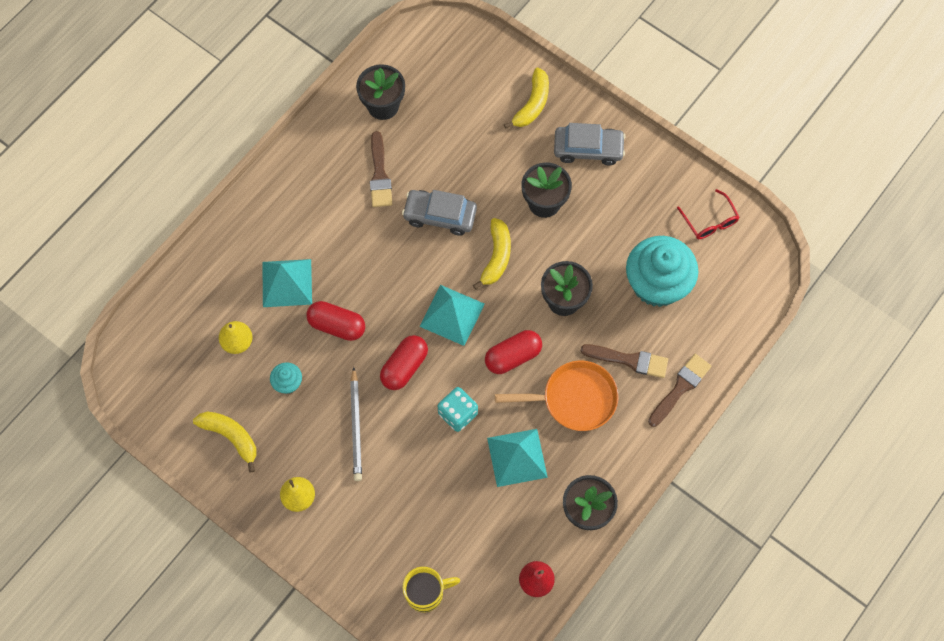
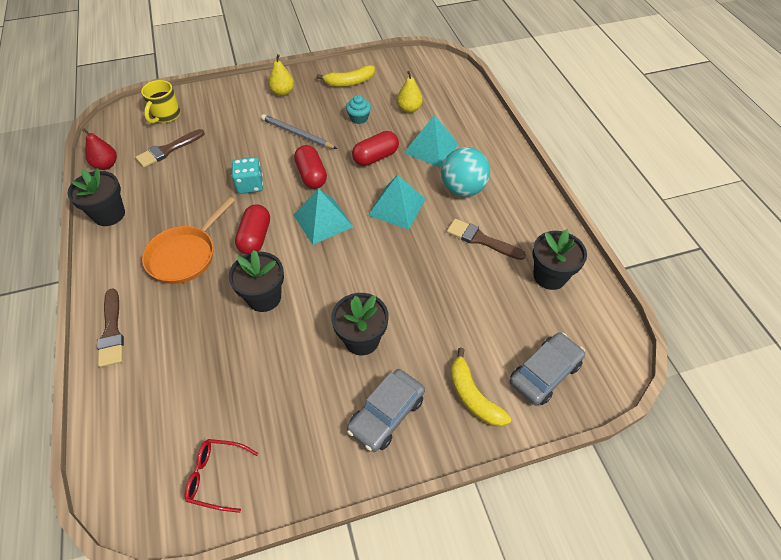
camera: 125 degrees right, 15 degrees down
(326, 222) = (463, 189): none -> turquoise ball
(440, 216) = (412, 258): grey car -> grey car (544, 373)
(496, 257) = (343, 274): yellow banana -> none
(517, 457) = (186, 199): turquoise pyramid -> turquoise pyramid (397, 207)
(629, 360) = (171, 310): brown brush -> brown brush (168, 150)
(657, 283) = (207, 378): turquoise cupcake -> none

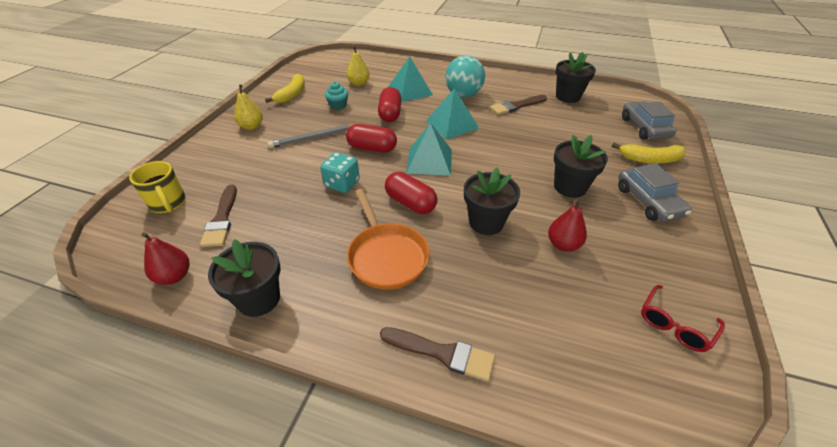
camera: 55 degrees left, 10 degrees down
(270, 363) = (563, 244): none -> red pear

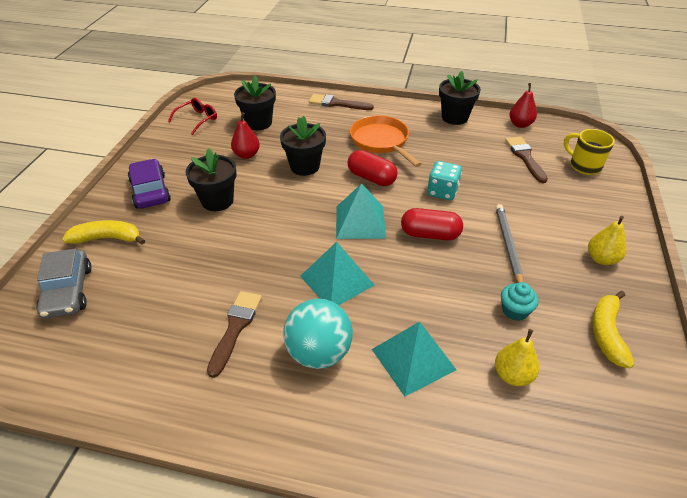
camera: 175 degrees right, 0 degrees up
(314, 138) = (507, 245): grey pencil -> grey pencil turned 60 degrees counterclockwise
(390, 114) = (428, 296): red capsule -> none
(516, 106) = (235, 328): brown brush -> brown brush turned 45 degrees counterclockwise
(568, 96) = (137, 361): black flower pot -> black flower pot (258, 123)
(648, 201) = (150, 191): grey car -> purple car

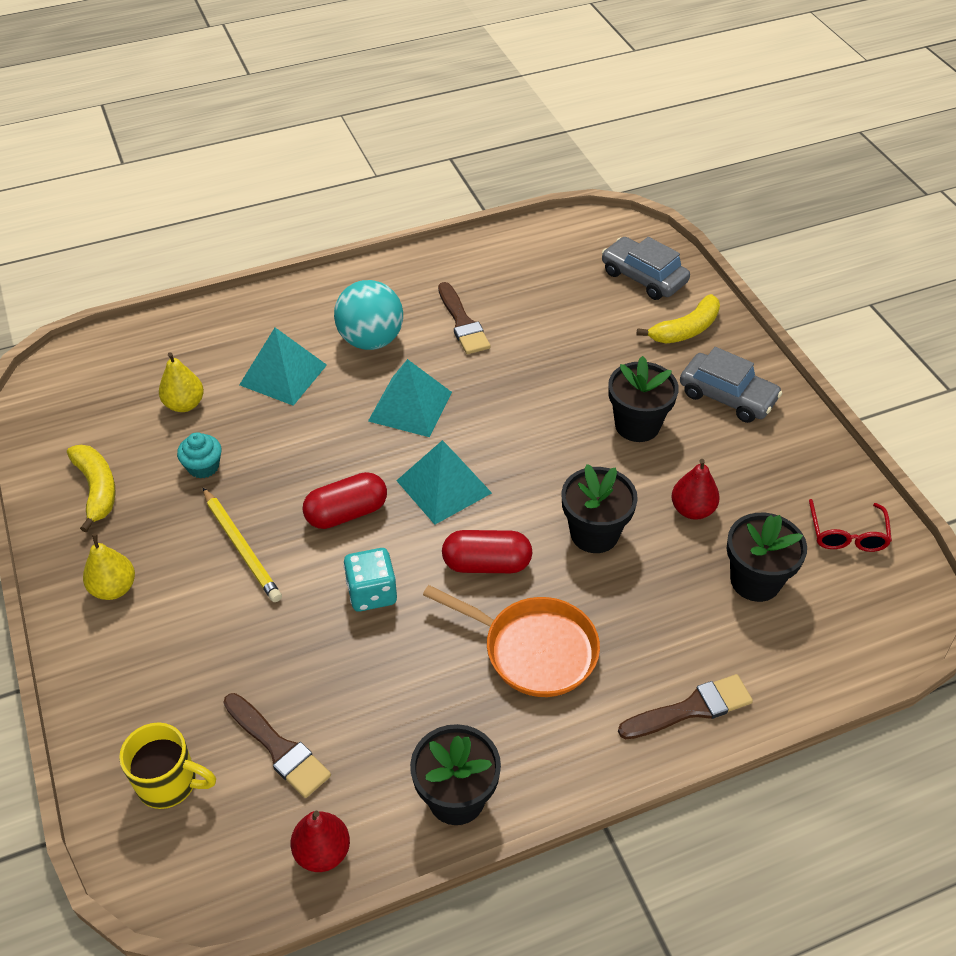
camera: 145 degrees right, 5 degrees up
(150, 191) = (727, 396): purple car -> grey car
(507, 245) = (242, 547): grey pencil -> yellow pencil

